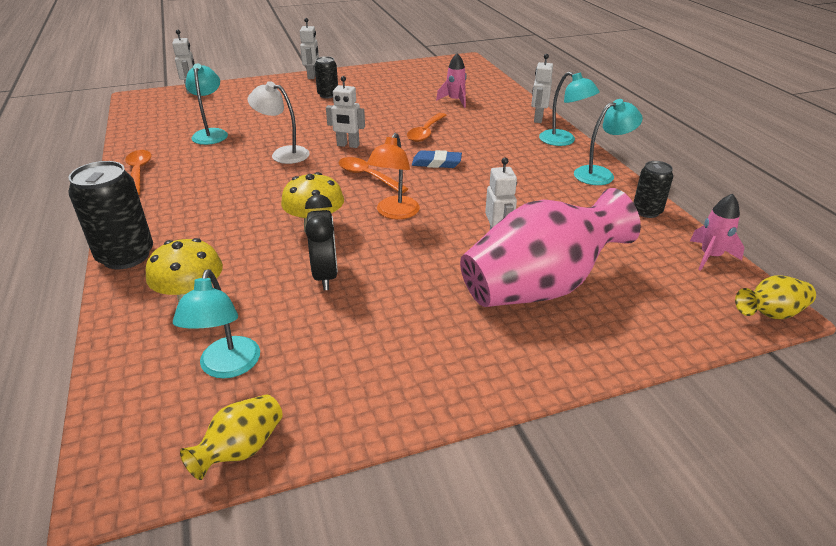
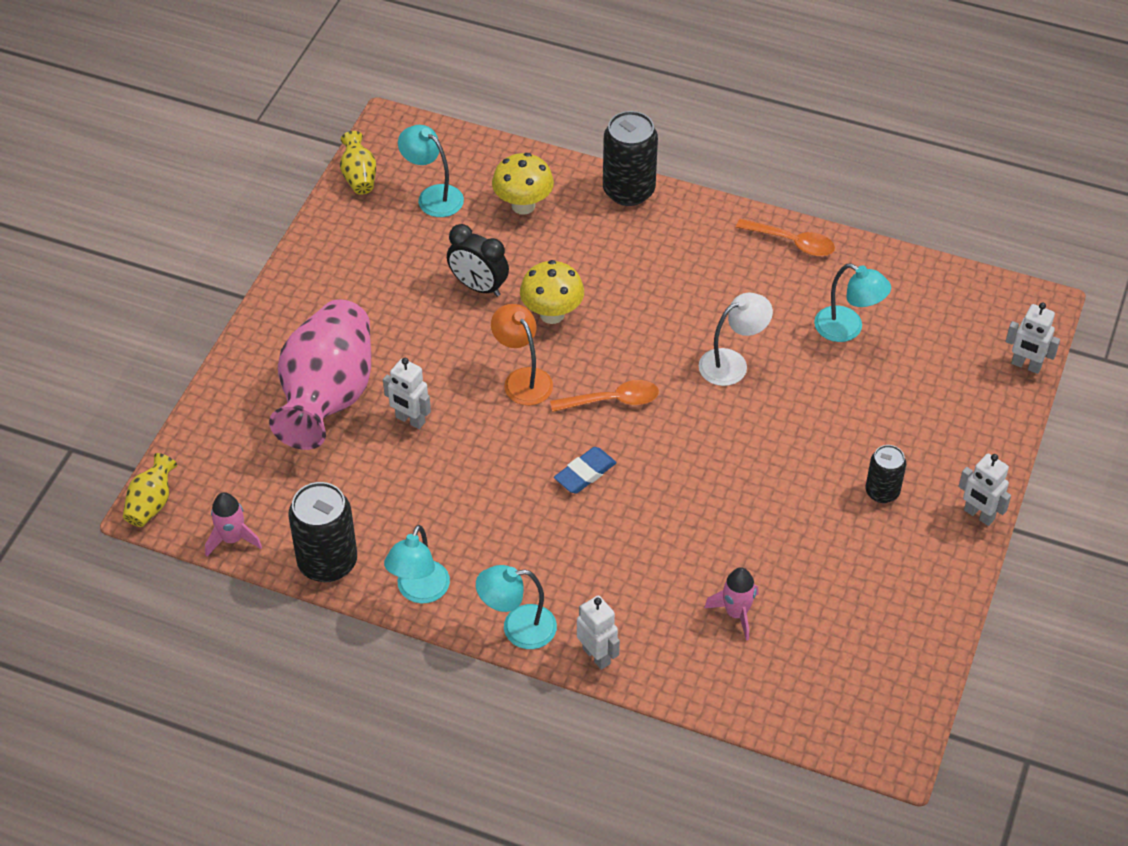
camera: 130 degrees right, 15 degrees up
(348, 145) = (702, 426): white robot -> none
(426, 132) = (668, 515): orange spoon -> none
(647, 211) = (327, 562): black can -> black can, size x1.69

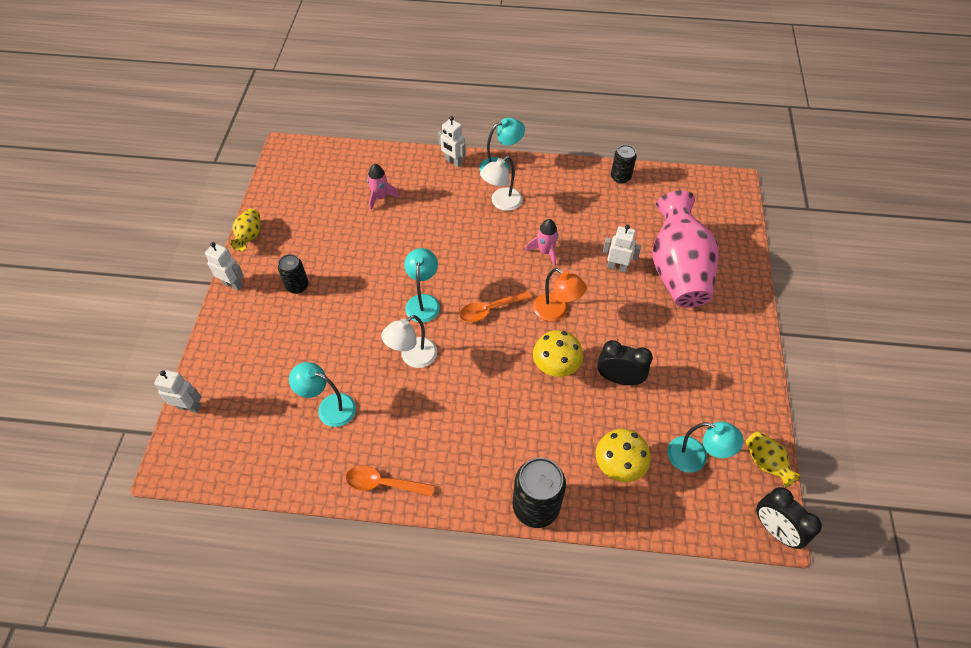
camera: 165 degrees right, 5 degrees up
(151, 503) = (738, 186): yellow vase -> yellow vase (249, 236)
(232, 539) = (680, 178): pink rocket -> pink rocket (545, 251)
(327, 562) = (620, 177): black can -> black can, size x0.59
(389, 126) = (774, 529): none -> black clock
(419, 591) = (562, 173): turquoise lamp -> turquoise lamp (423, 302)
(540, 559) = (501, 203): none -> white lamp
(585, 473) = (492, 257): blue eraser -> none

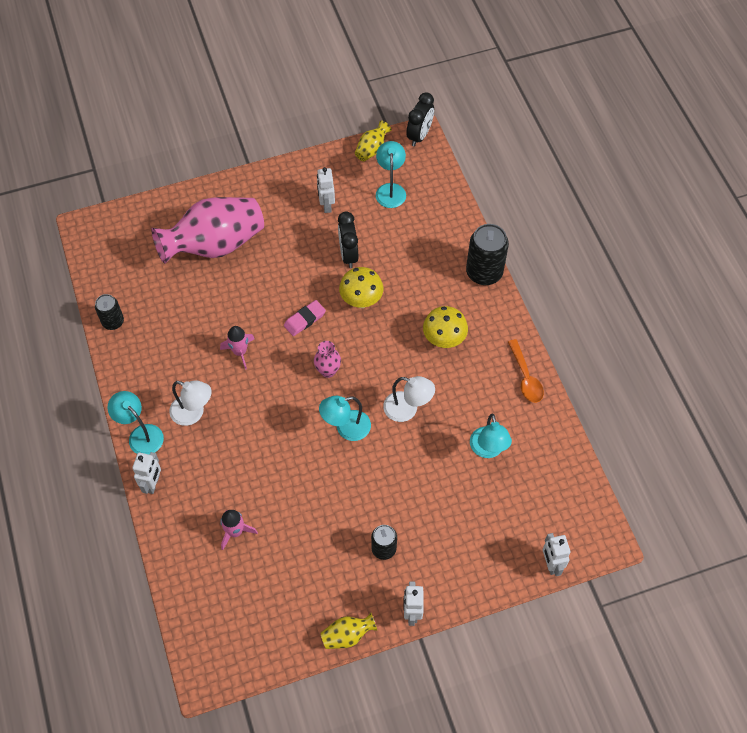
camera: 115 degrees left, 5 degrees up
(490, 310) = (328, 371): orange spoon -> pink vase
(556, 312) = (304, 319): orange lamp -> pink eraser
(617, 267) = (232, 290): white robot -> white robot (326, 205)
(618, 467) = (424, 233): yellow mushroom -> yellow mushroom (444, 340)

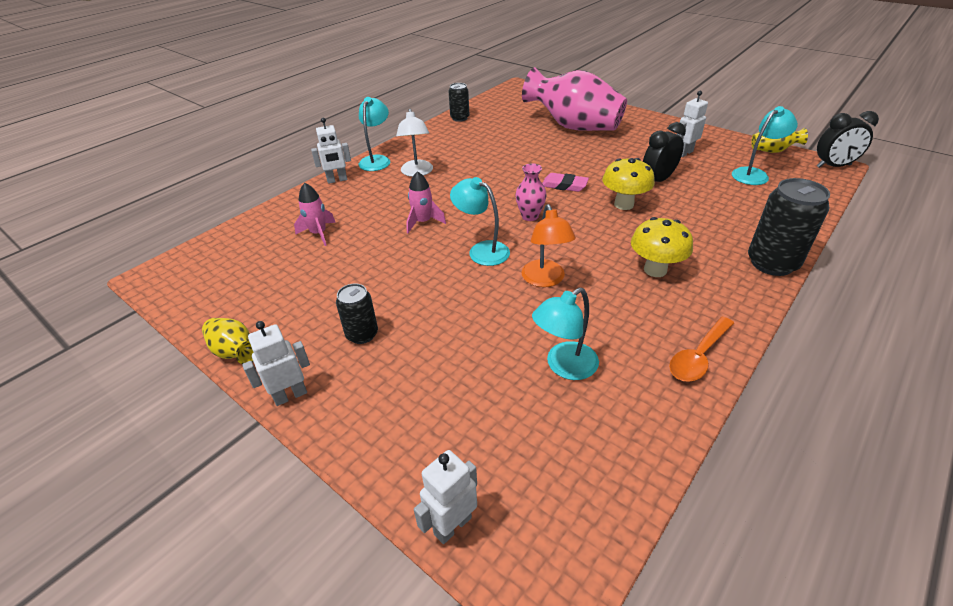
camera: 60 degrees right, 20 degrees down
(240, 352) = (495, 170): pink rocket -> pink rocket (423, 222)
(407, 409) = (545, 280): white lamp -> orange lamp

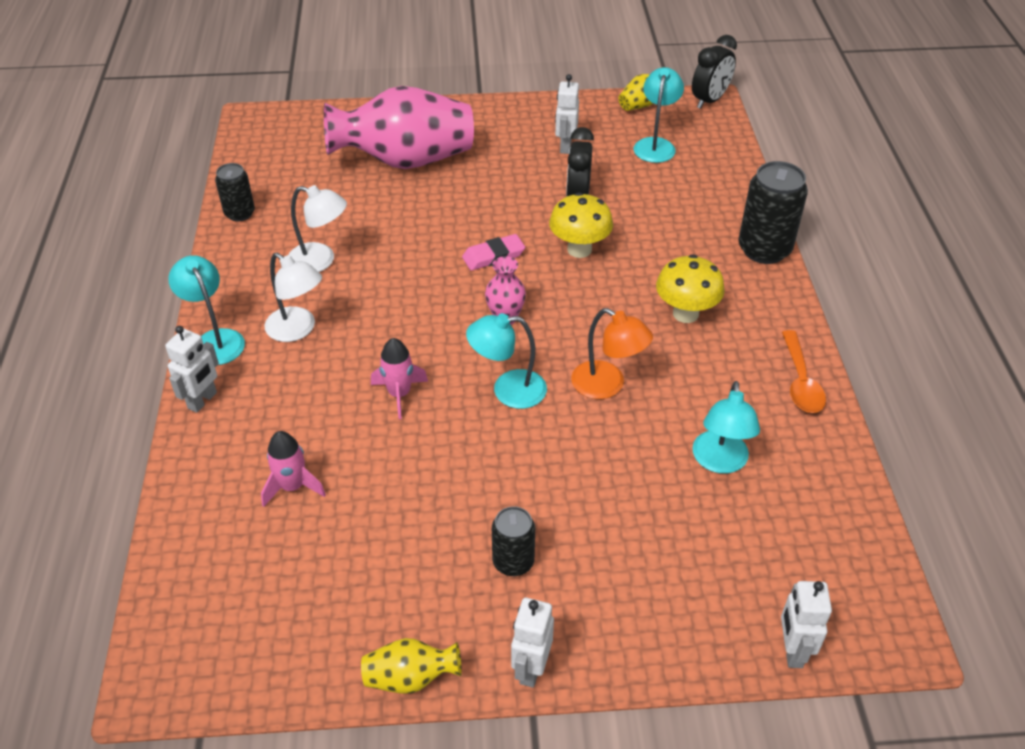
camera: 45 degrees left, 5 degrees up
(469, 150) = (320, 261): none -> white lamp

